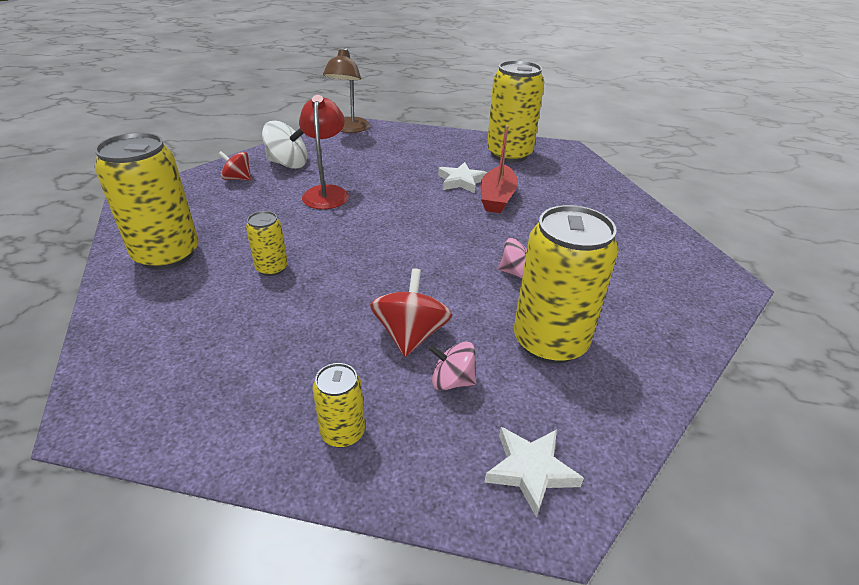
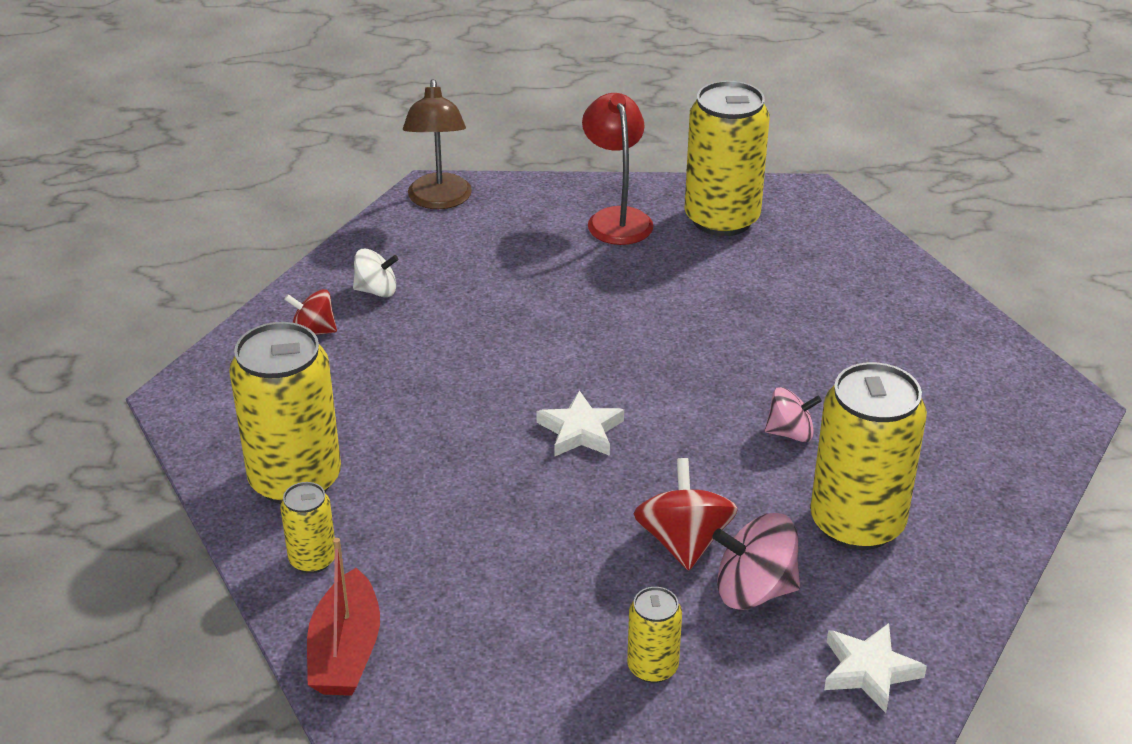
camera: 10 degrees left, 0 degrees up
(272, 268) = (456, 478): yellow can -> yellow can (312, 559)
(288, 164) = (376, 290): white spinning top -> white spinning top, size x0.65
(327, 192) = (467, 338): red lamp -> red lamp (616, 218)
(452, 381) = (754, 590): pink spinning top -> pink spinning top, size x1.54
(461, 181) = (664, 286): white star -> white star (580, 431)
(497, 198) = (728, 310): red boat -> red boat (345, 651)

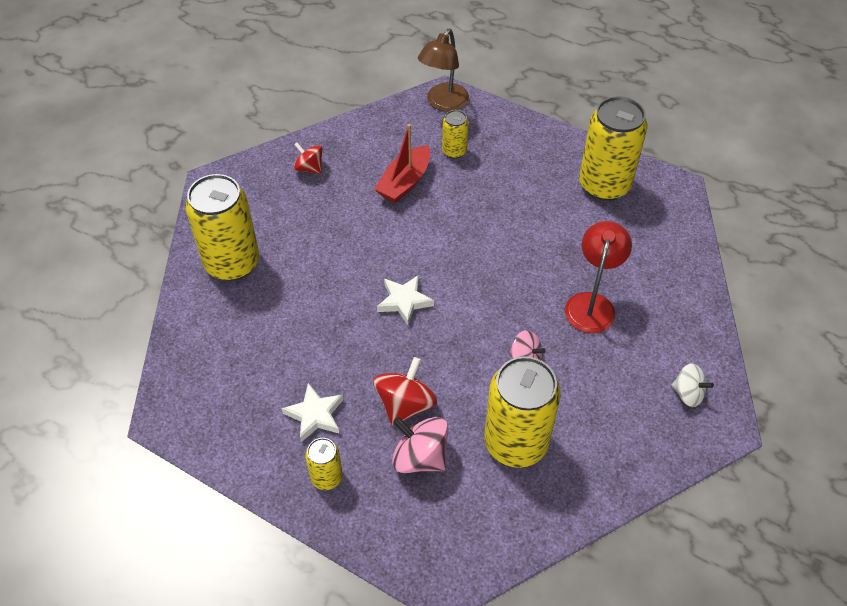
camera: 30 degrees right, 15 degrees up
(312, 559) = (205, 318): yellow can -> yellow can (454, 151)
(345, 651) = (181, 384): red boat -> red boat (404, 182)
(376, 290) = (362, 154): white spinning top -> white spinning top (688, 393)
(616, 218) = (538, 158): red lamp -> red lamp (592, 304)
(869, 671) = (443, 545): white star -> white star (315, 415)

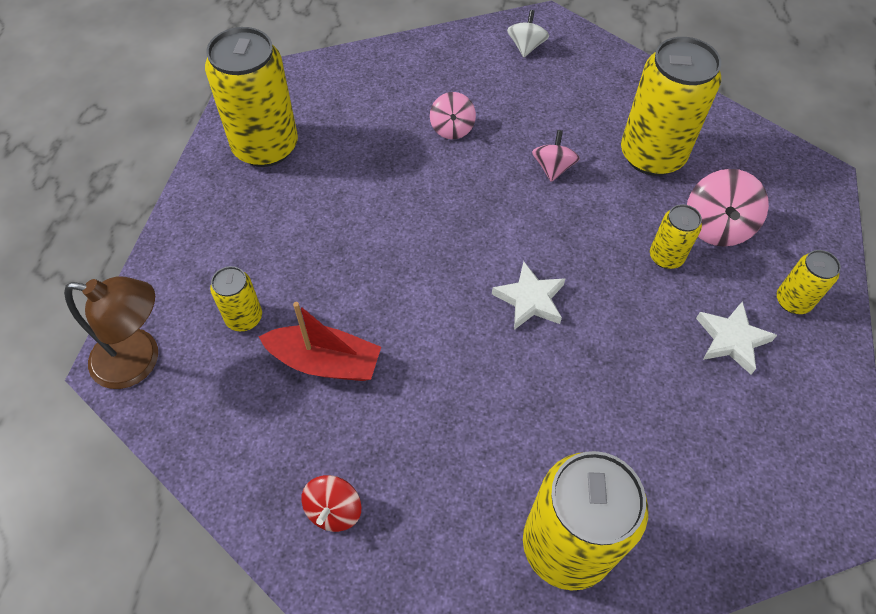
camera: 110 degrees left, 5 degrees up
(405, 404) = (666, 257): red spinning top -> yellow can
(592, 304) = (452, 128): red lamp -> pink spinning top

